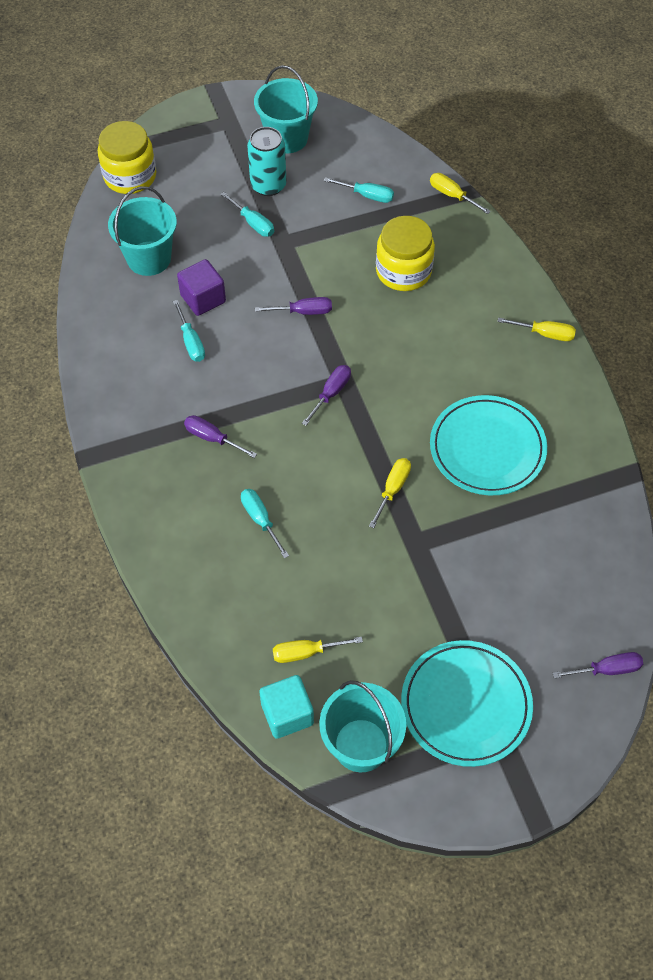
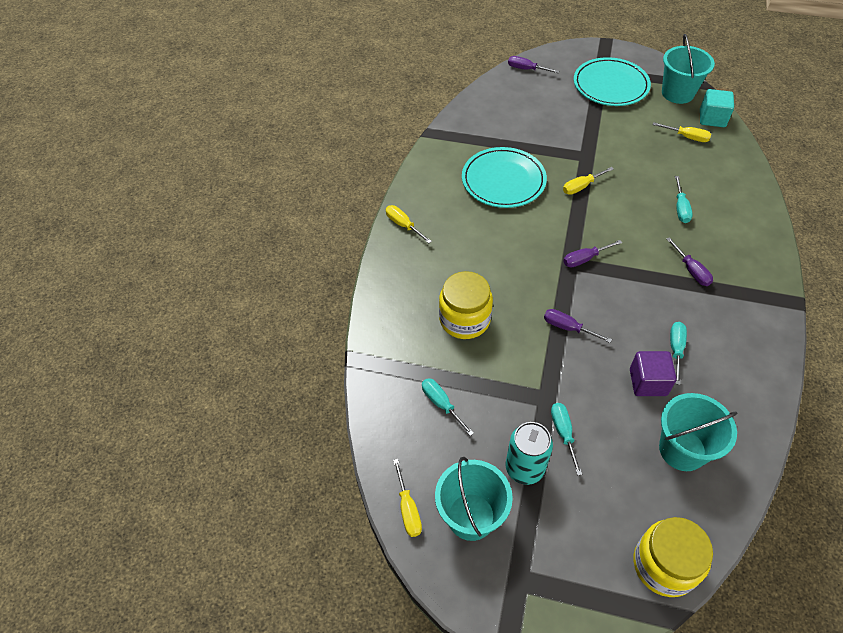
camera: 145 degrees left, 5 degrees down
(452, 195) = (370, 363): yellow screwdriver -> yellow screwdriver (408, 509)

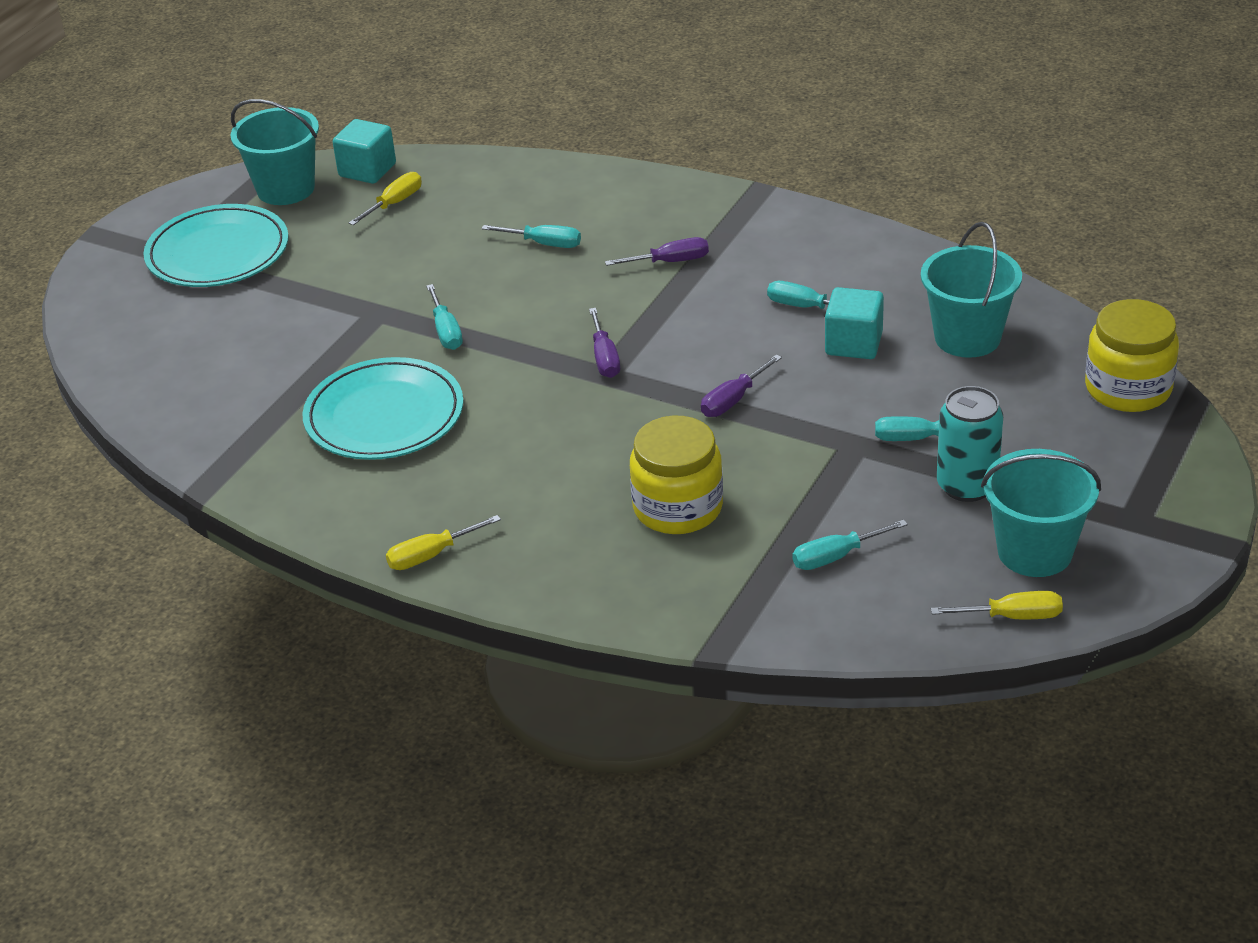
camera: 75 degrees left, 15 degrees down
(526, 69) = (103, 340): purple screwdriver -> none
(581, 186) = (446, 331): yellow screwdriver -> turquoise screwdriver
(648, 382) = (853, 344): purple cube -> turquoise cube

